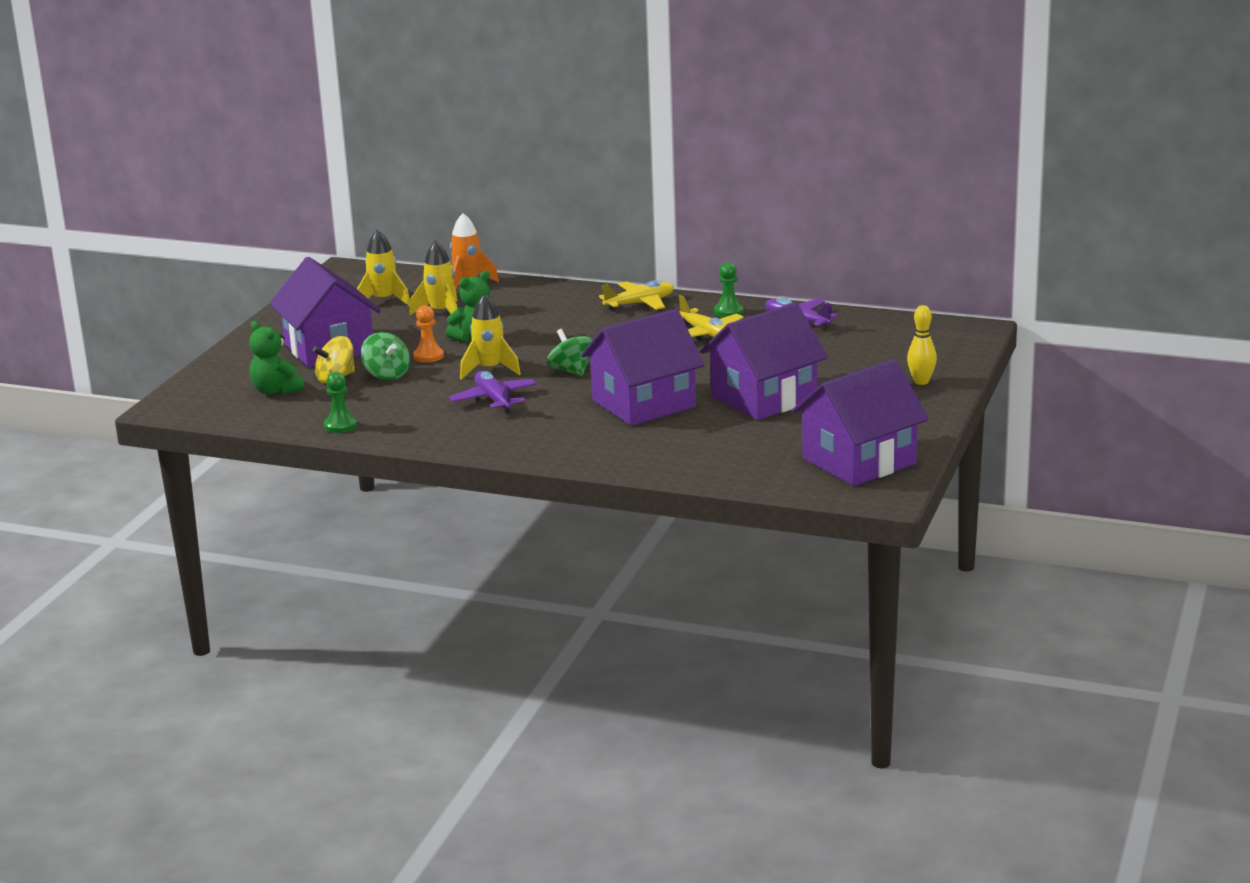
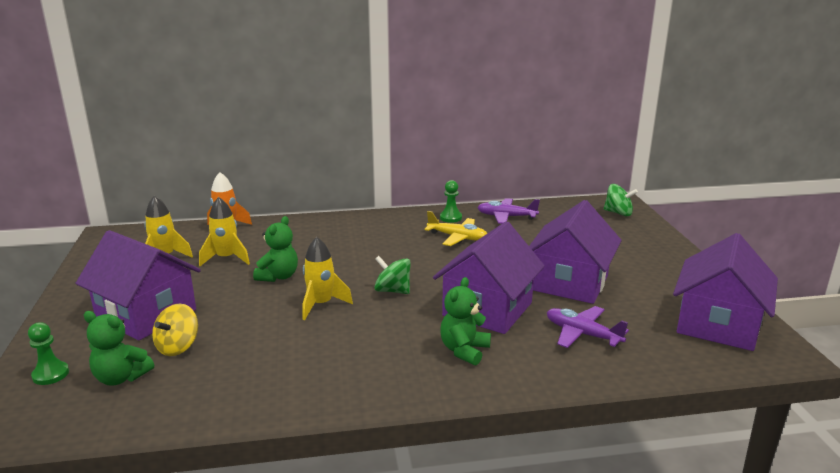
camera: 30 degrees left, 0 degrees up
(340, 426) = (227, 406): green pawn -> green pawn (50, 374)
(387, 374) = (228, 331): green spinning top -> green spinning top (618, 213)
(428, 356) = (252, 302): orange pawn -> none
(494, 400) = (356, 335): purple plane -> purple plane (582, 334)
(576, 430) = (464, 350): none -> green teddy bear
(640, 303) = (380, 223): yellow plane -> none
(921, 381) = (650, 245): yellow bowling pin -> none

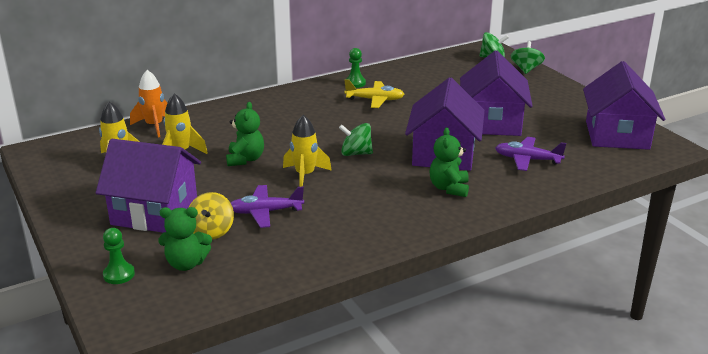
camera: 20 degrees left, 5 degrees up
(506, 217) = (403, 75): purple plane -> purple plane (265, 212)
(649, 230) = (526, 69): none -> green spinning top

